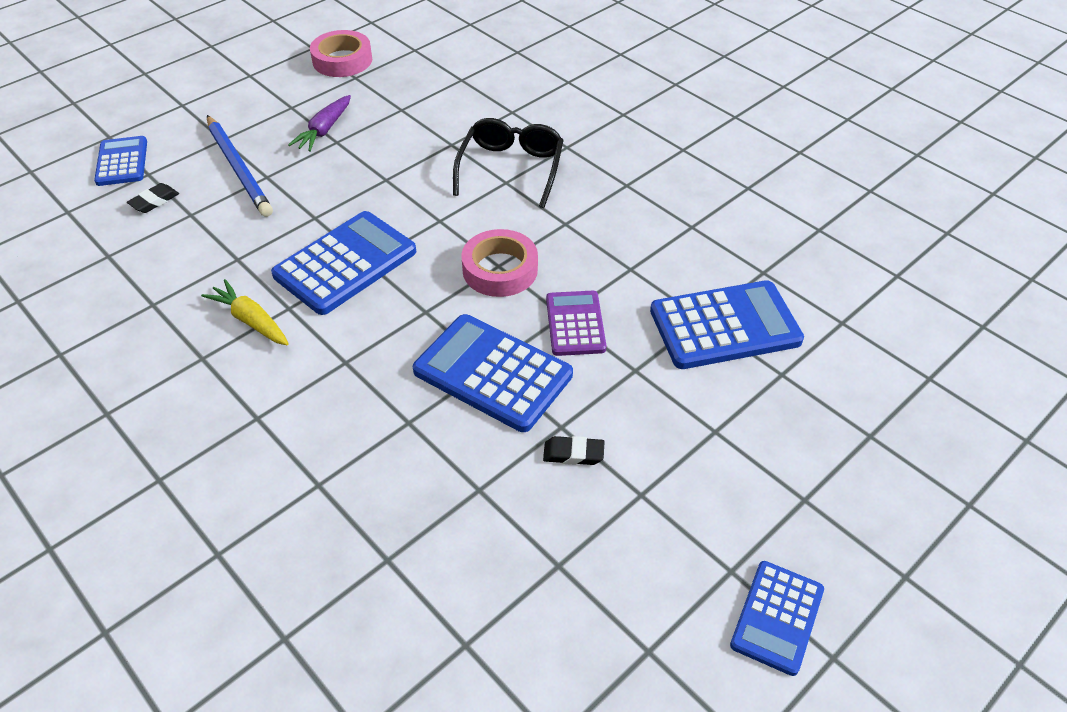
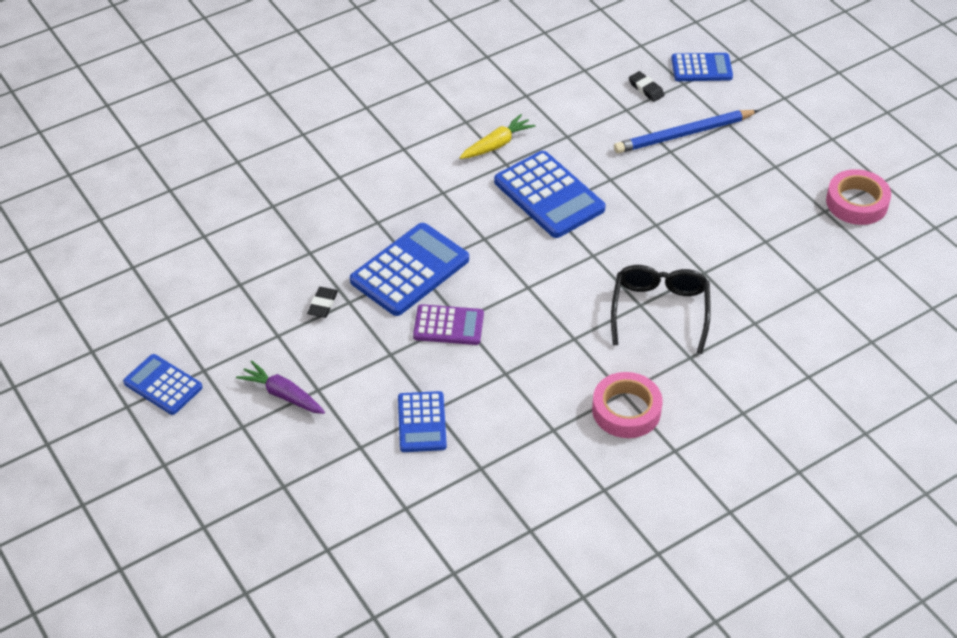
camera: 100 degrees right, 0 degrees up
(324, 130) = (735, 187): purple carrot -> purple carrot (282, 395)
(500, 270) = (522, 287): pink tape -> pink tape (626, 410)
(511, 168) = (659, 311): black glasses -> black glasses turned 105 degrees counterclockwise
(725, 326) = (422, 422): blue calculator -> blue calculator, size x0.61

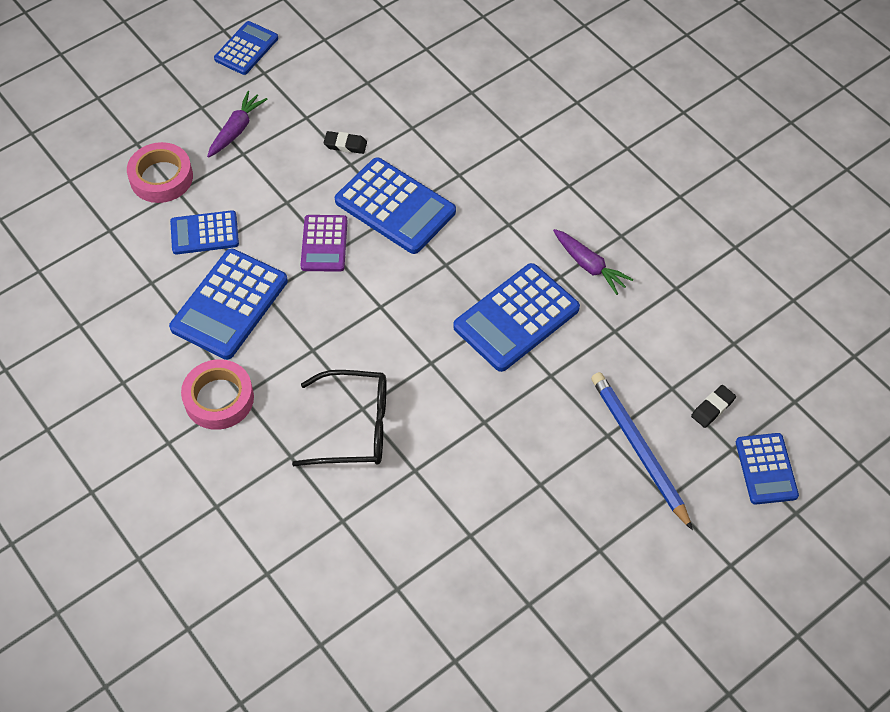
camera: 85 degrees right, 10 degrees up
(497, 144) = (589, 266): yellow carrot -> purple carrot
(515, 401) = (229, 304): none -> blue calculator
(856, 202) = (548, 643): pink tape -> pink tape (161, 177)

